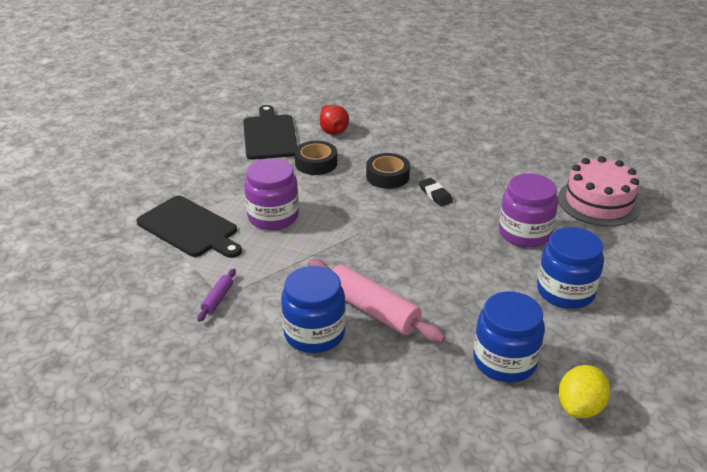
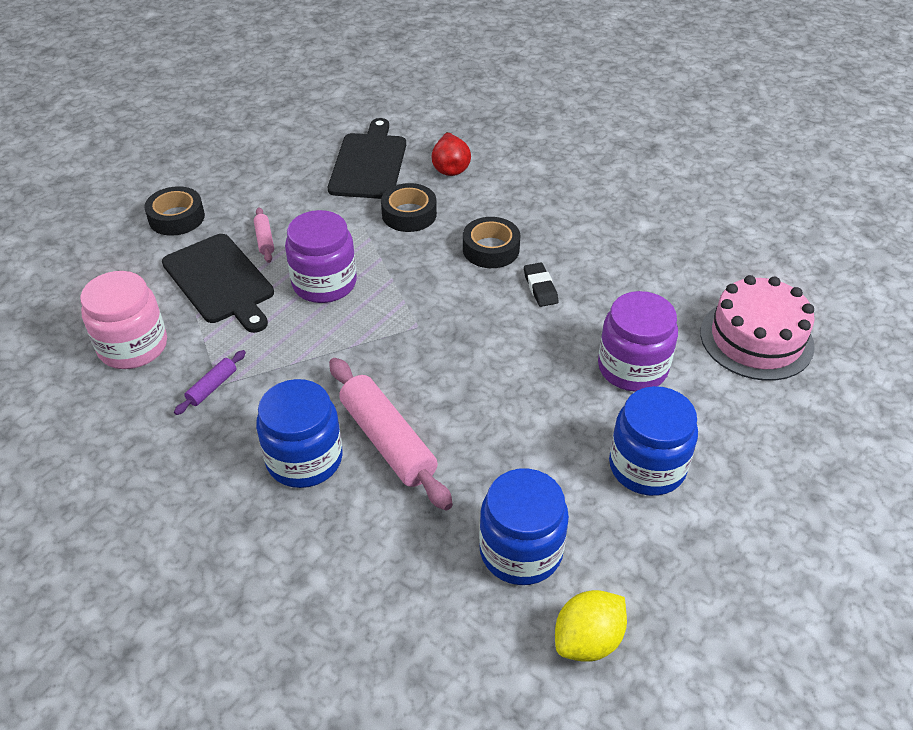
camera: 15 degrees right, 10 degrees up
(133, 191) = (176, 218): none -> black tape
(139, 283) = (133, 346): none -> pink jar
(212, 195) = (264, 240): none -> pink rolling pin

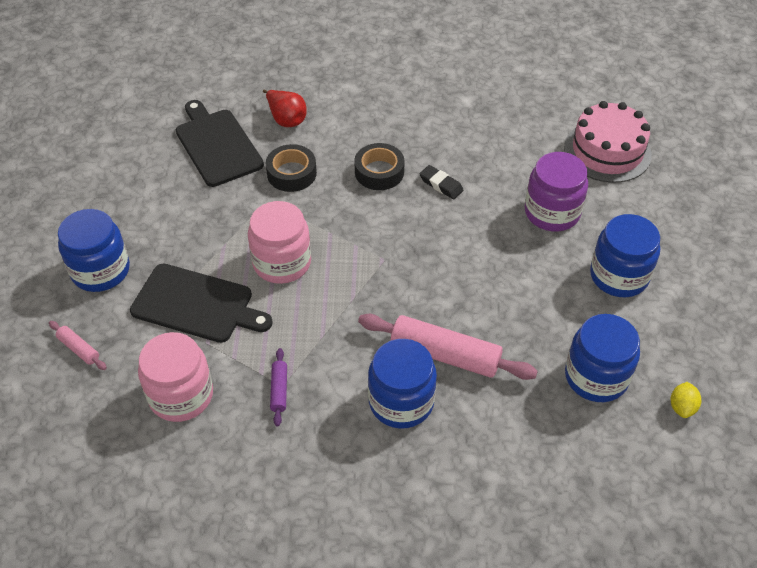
camera: 35 degrees left, 5 degrees up
(176, 218) = (100, 270): black tape -> blue jar
(264, 240) = (197, 251): pink rolling pin -> pink rolling pin (79, 349)
(324, 283) = (282, 262): purple jar -> pink jar
(587, 640) = (682, 407): yellow lemon -> yellow lemon, size x0.63

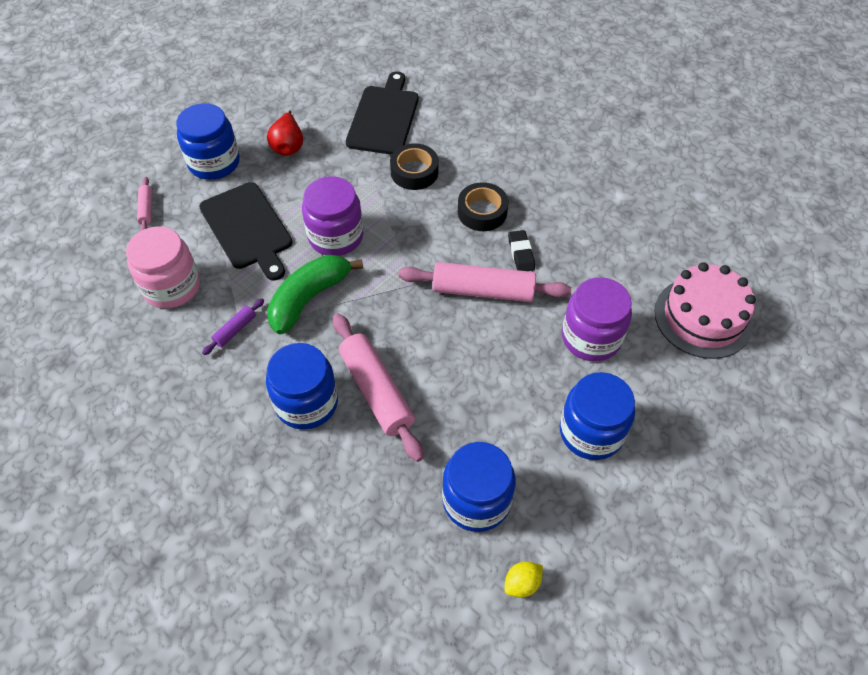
camera: 40 degrees right, 5 degrees up
(282, 262) = (335, 236): pink jar -> purple jar
(286, 119) = (455, 127): red pear -> red pear (288, 146)
(314, 324) = (309, 298): none -> green banana
(443, 229) = (483, 291): none -> pink rolling pin

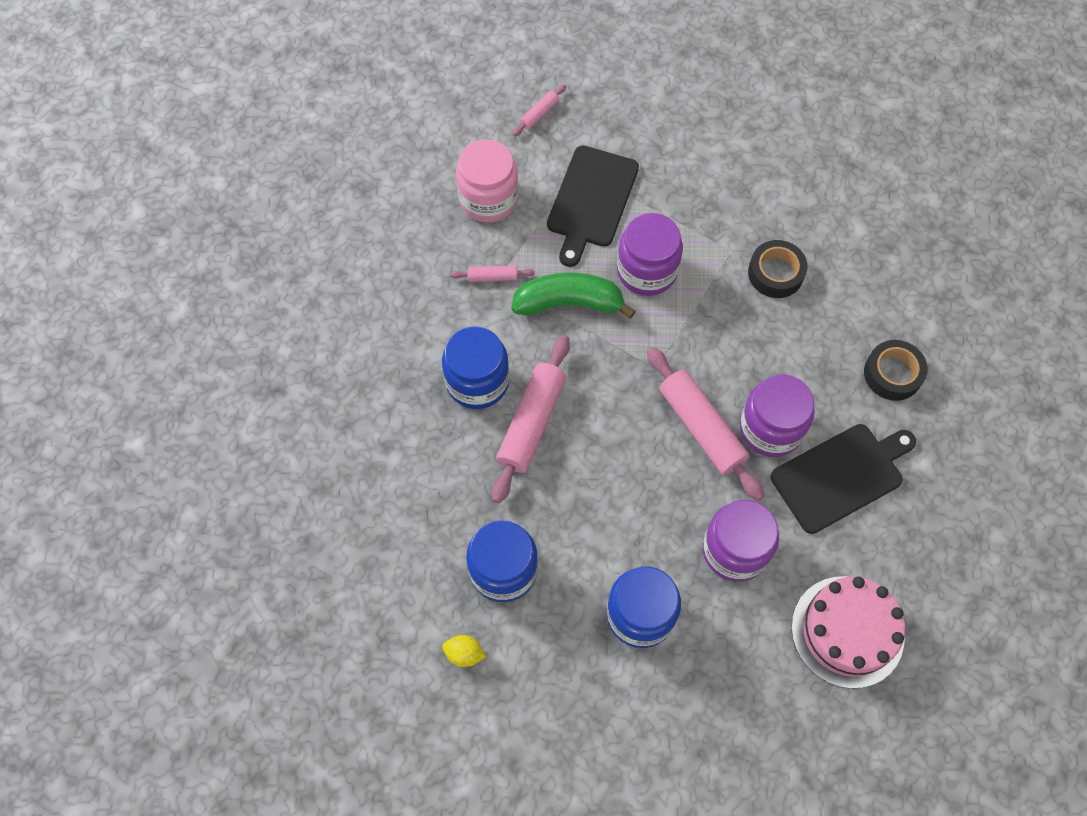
camera: 50 degrees right, 10 degrees up
(214, 162) = (631, 117): blue jar -> none
(235, 330) = (492, 277): purple rolling pin -> pink rolling pin
(288, 146) = (703, 154): red pear -> none
(384, 117) = (813, 198): black cutting board -> black cutting board (841, 475)
(482, 212) = (785, 362): black tape -> black tape (892, 374)
(521, 253) = (771, 428): black eraser -> purple jar

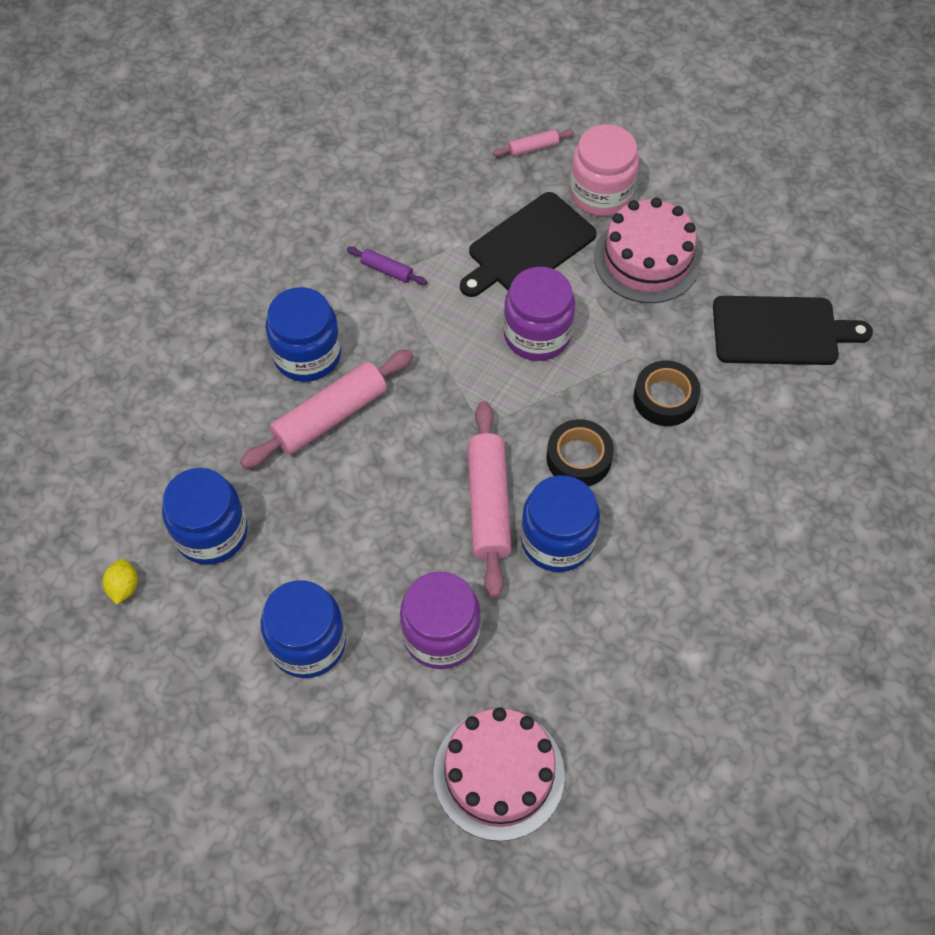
camera: 30 degrees right, 5 degrees down
(464, 654) = (124, 587): yellow lemon -> yellow lemon turned 45 degrees clockwise
(488, 199) = (432, 200): pink jar -> pink jar (601, 193)
(492, 277) = (387, 270): pink rolling pin -> purple rolling pin
(569, 303) = (441, 327): green banana -> none
(689, 166) = (647, 259): none -> pink cake
(771, 428) = (557, 540): purple jar -> blue jar
(841, 475) = (597, 622): black cutting board -> black cutting board (781, 331)
(892, 374) = (720, 553): black tape -> black tape (579, 458)

